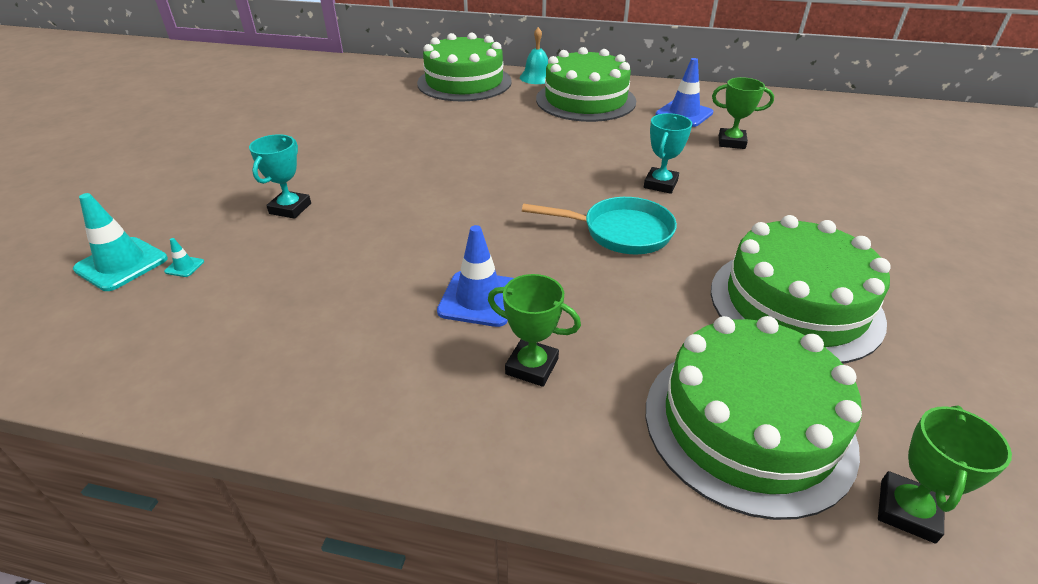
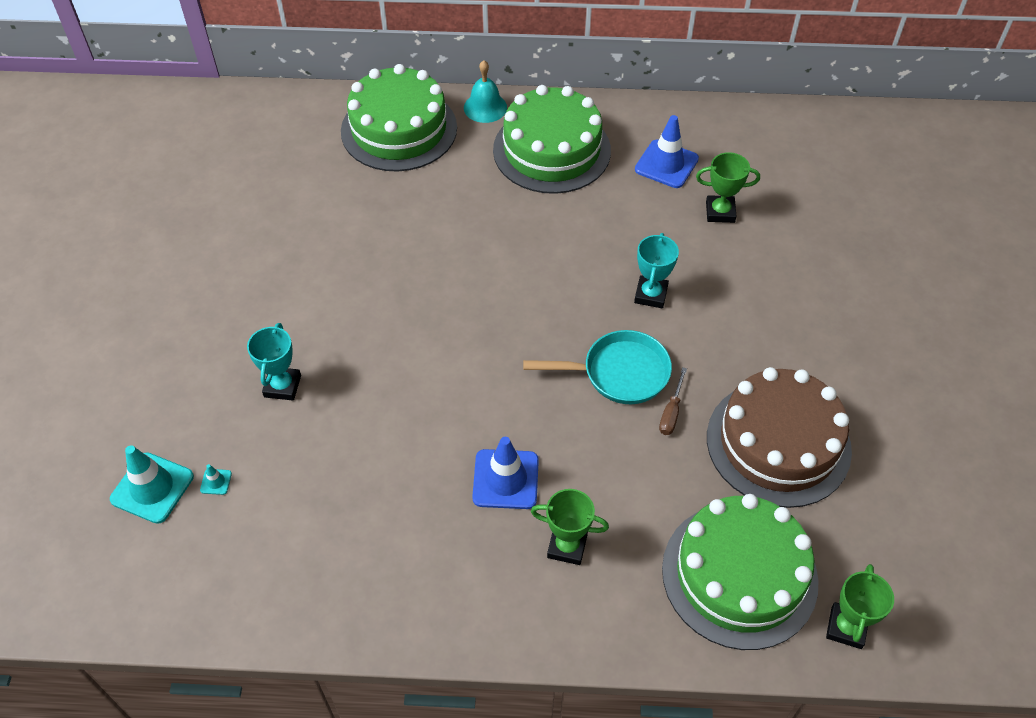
camera: 10 degrees left, 15 degrees up
(672, 266) = (671, 412): none -> brown screwdriver
(795, 304) = (778, 443): green cake -> brown cake

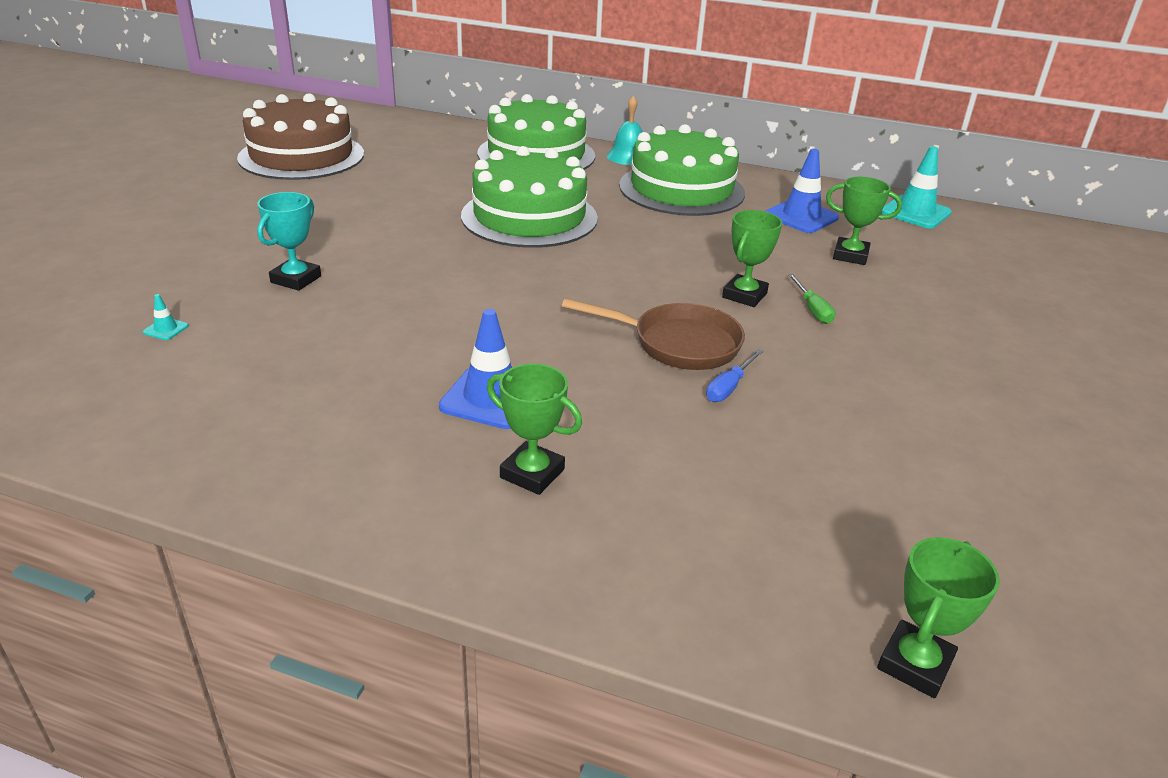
camera: 15 degrees right, 20 degrees down
(152, 488) = (97, 319): turquoise traffic cone -> turquoise traffic cone (915, 212)
(619, 373) = (678, 344): turquoise pan -> brown pan
(651, 295) = (744, 295): turquoise trophy -> green trophy
(671, 412) = (729, 387): brown screwdriver -> blue screwdriver
(707, 297) = (812, 309): none -> green screwdriver
(739, 575) = (762, 560): green cake -> green cake (529, 217)
(778, 443) = (863, 443): brown cake -> brown cake (301, 156)

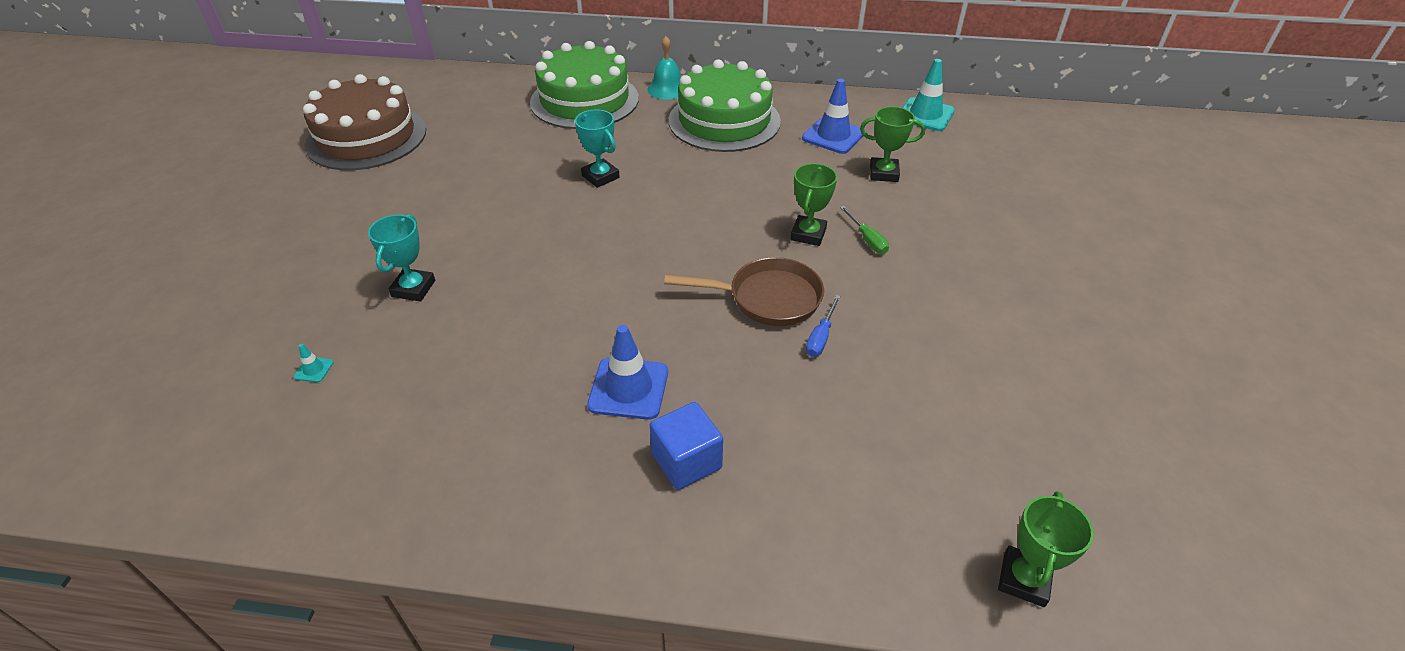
camera: 10 degrees left, 10 degrees up
(529, 217) = (600, 177): green cake -> turquoise trophy
(532, 473) = (686, 461): green trophy -> blue cube

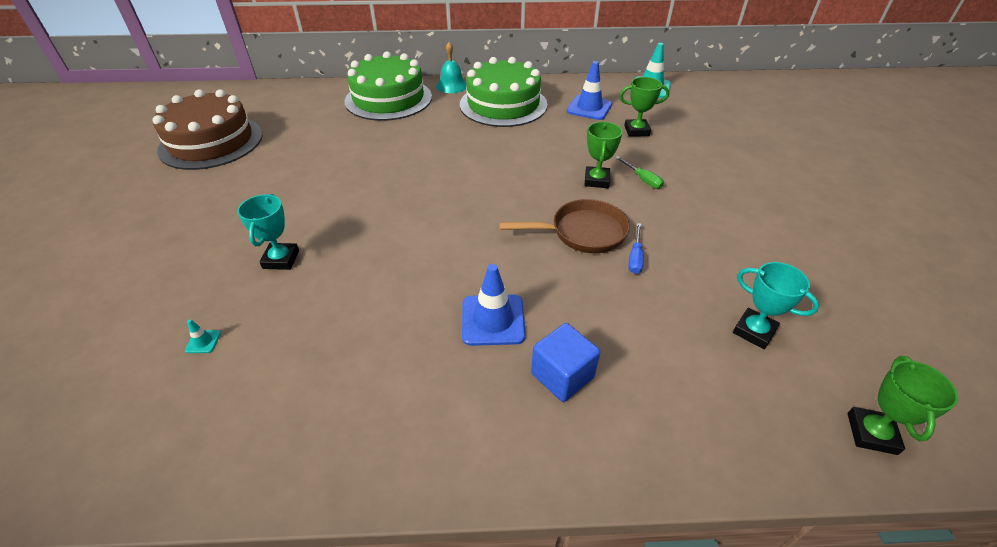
camera: 10 degrees left, 0 degrees up
(600, 177) = (418, 154): turquoise trophy -> turquoise trophy (754, 331)

